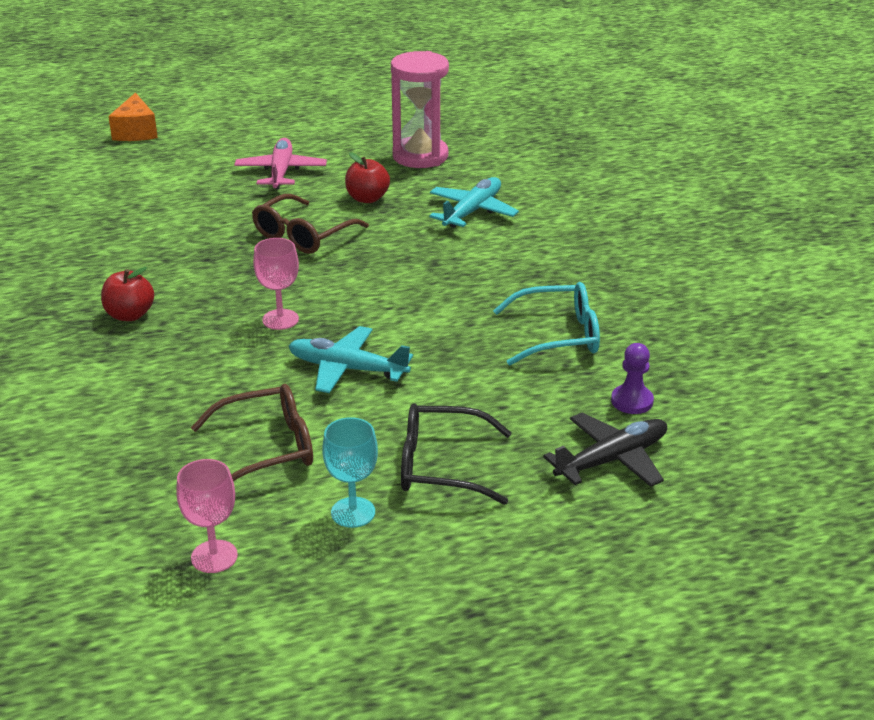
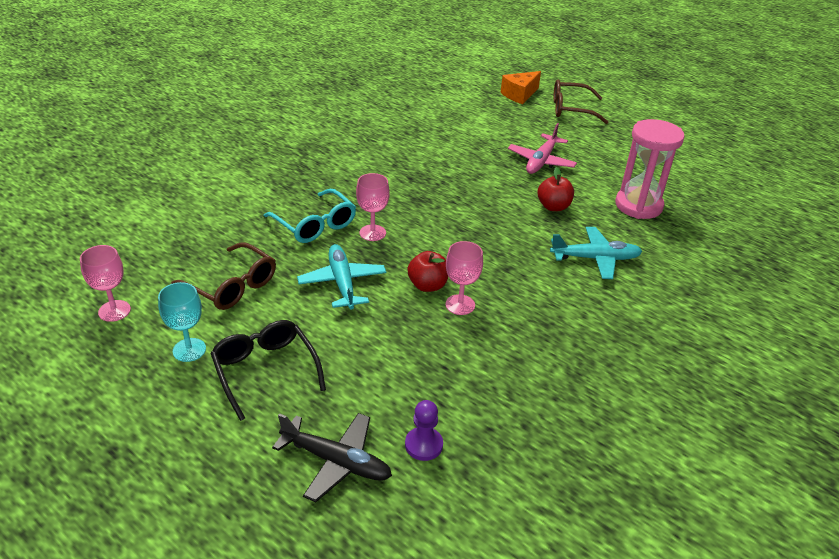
camera: 55 degrees right, 5 degrees up
(130, 315) = (325, 178): red apple -> red apple (427, 285)
(281, 172) = (541, 161): pink plane -> pink plane turned 150 degrees clockwise
(303, 235) = (477, 201): brown glasses -> brown glasses (571, 109)
(460, 310) = (460, 305): none -> pink goblet
(558, 335) = (475, 368): turquoise glasses -> turquoise glasses (315, 225)

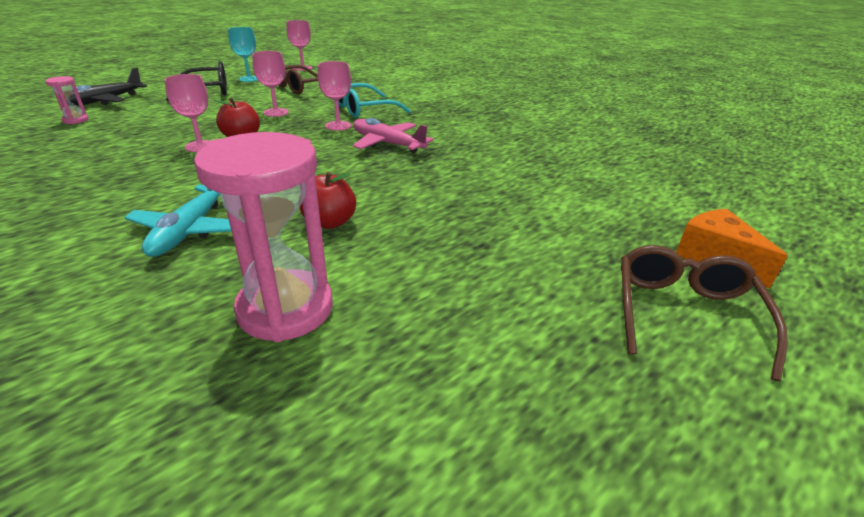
camera: 100 degrees right, 5 degrees down
(342, 283) = (276, 112): turquoise plane -> pink goblet
(423, 445) = (75, 120): purple pawn -> pink hourglass
(541, 161) = (461, 236): pink plane -> pink plane (388, 144)

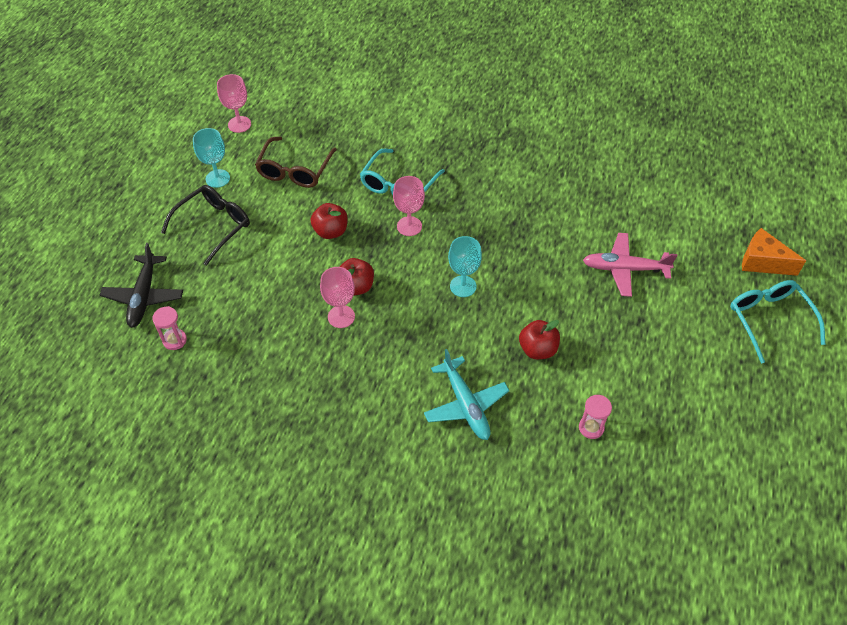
camera: 30 degrees left, 20 degrees up
(276, 112) = (331, 231): pink goblet -> red apple
(285, 309) = (591, 428): pink hourglass -> pink hourglass, size x0.45
(327, 163) = (463, 286): none -> turquoise goblet
(388, 144) = (477, 234): pink plane -> pink plane (625, 269)
(684, 314) = (769, 320): brown glasses -> turquoise glasses

